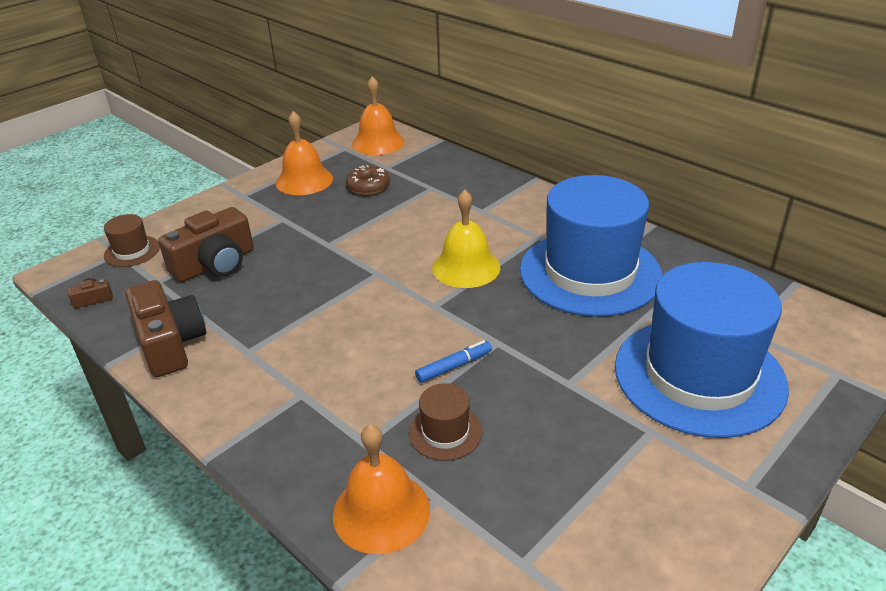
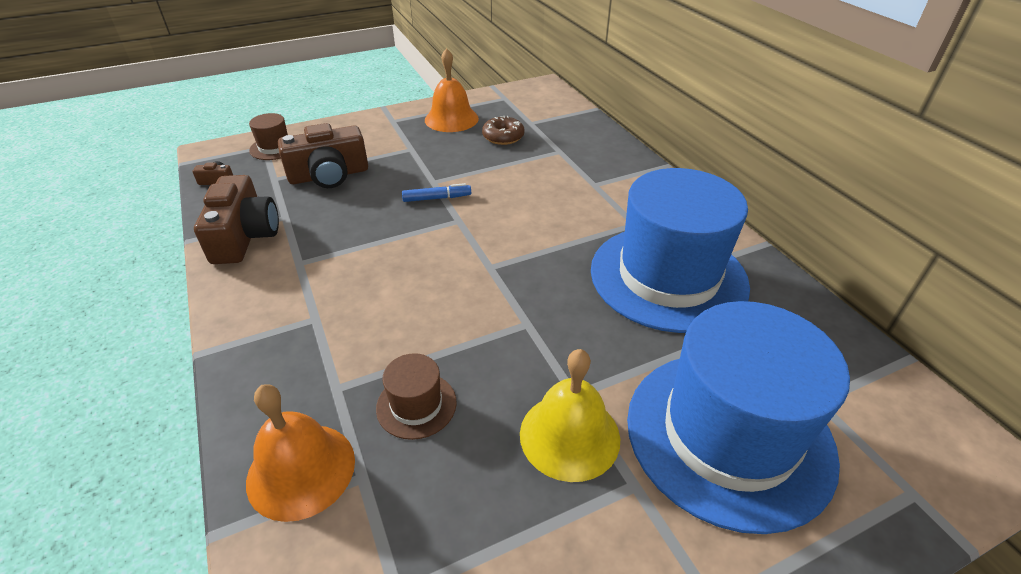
camera: 20 degrees right, 5 degrees up
(378, 142) = (537, 99): orange bell -> none
(454, 366) = (469, 336): blue marker -> blue marker (437, 198)
(466, 267) = (544, 236): yellow bell -> yellow bell (569, 435)

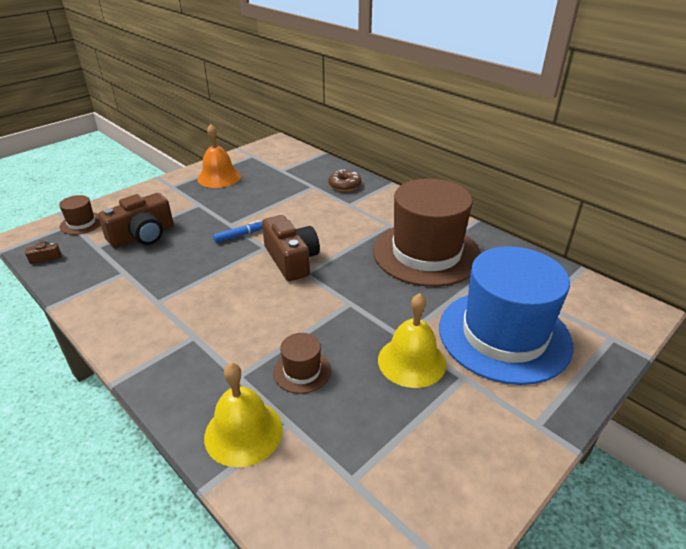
camera: 20 degrees left, 5 degrees down
(245, 236) = (98, 293): brown camera -> brown camera (291, 260)
(301, 470) = (243, 432): orange bell -> yellow bell
(503, 137) = (266, 183): brown donut -> brown donut (344, 185)
(668, 276) = (426, 253): blue hat -> brown hat

